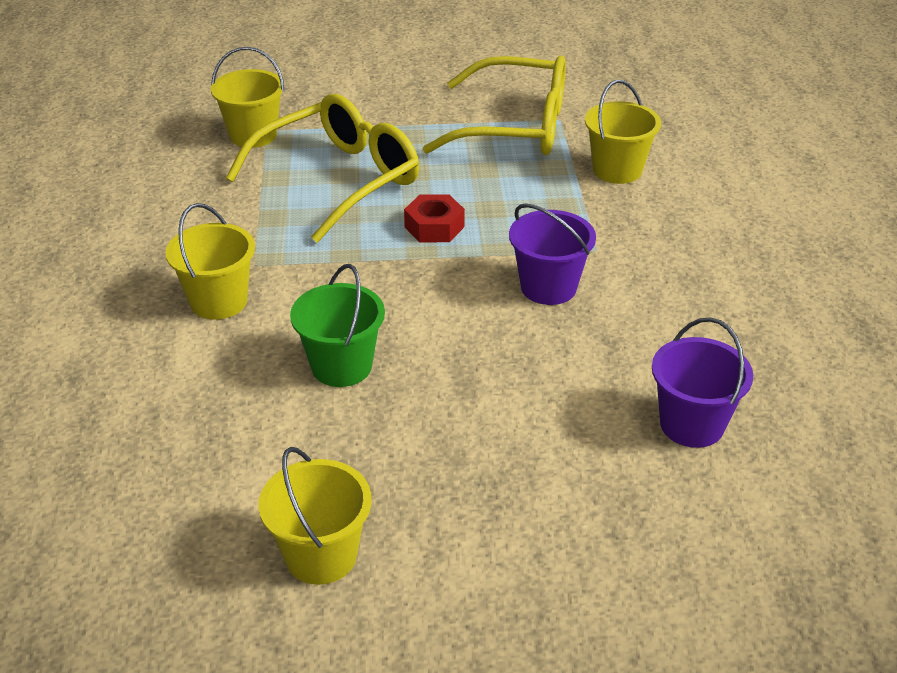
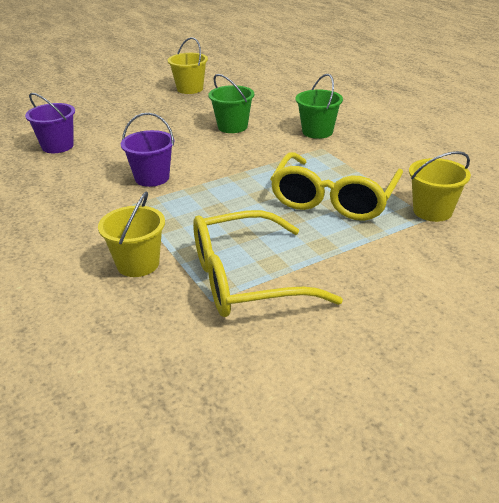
camera: 155 degrees right, 5 degrees down
(219, 301) = (317, 132): yellow bucket -> green bucket
(434, 227) = (243, 189): red nut -> none

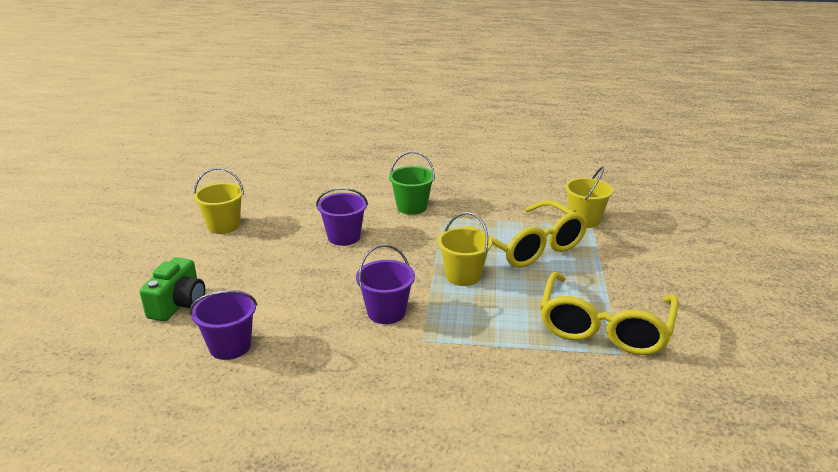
camera: 55 degrees left, 5 degrees down
(85, 115) = (178, 304): none -> green camera
(138, 264) = (533, 371): yellow bucket -> yellow bucket (463, 276)
(232, 127) = (344, 237): green bucket -> purple bucket

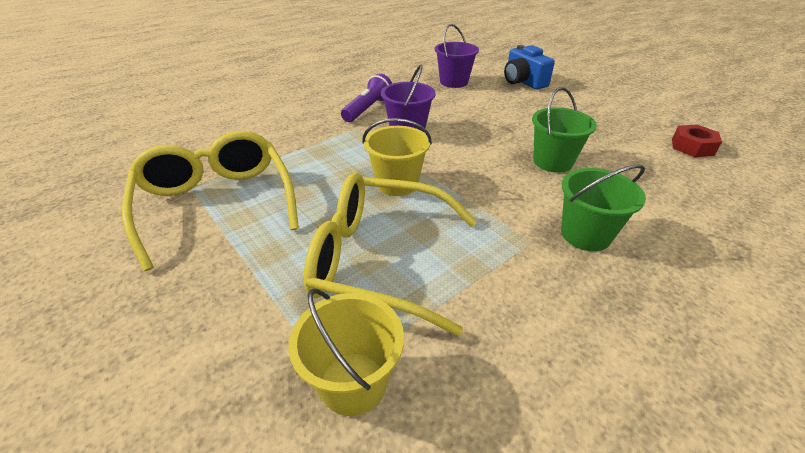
camera: 135 degrees right, 10 degrees up
(178, 304) = (523, 82): green camera -> blue camera
(223, 226) = (640, 122): yellow bucket -> none
(250, 202) = (692, 147): none -> red nut
(344, 237) = (552, 162): purple bucket -> green bucket
(377, 360) = (368, 109): none -> purple flashlight

